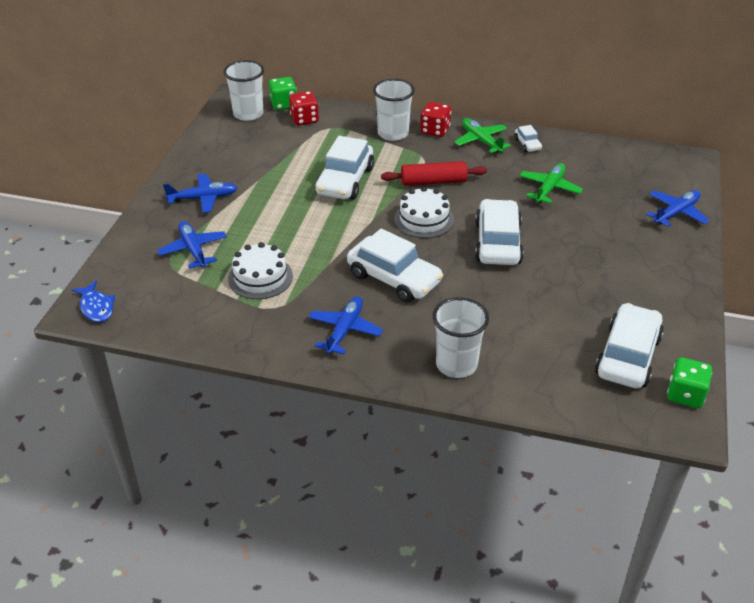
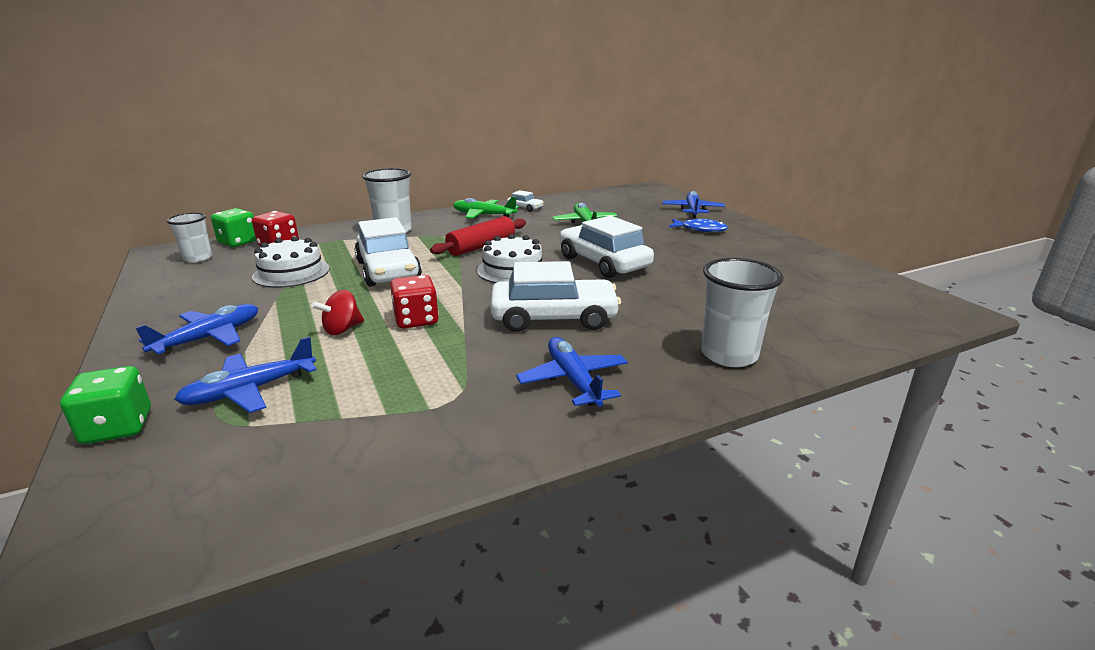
camera: 40 degrees left, 15 degrees down
(96, 307) = (115, 544): blue fish -> blue fish (700, 229)
(193, 250) = (250, 390): blue plane -> blue plane turned 60 degrees counterclockwise
(248, 114) = (198, 258): white cup -> white cup, size x0.66
(260, 277) = (392, 378): white cake -> white cake (291, 273)
(270, 226) = (342, 329): none -> red spinning top
(435, 130) = (432, 220): red dice -> red dice (416, 320)
(627, 356) = (829, 289): white car -> none
(685, 395) = (908, 294): green dice -> green dice (118, 427)

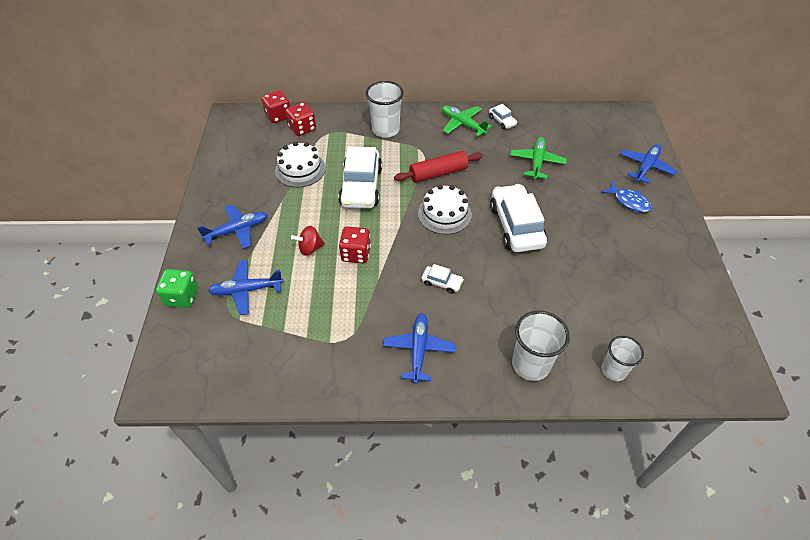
camera: 25 degrees right, 25 degrees up
(198, 258) = (249, 131): white cup -> white cup (613, 370)
(238, 242) = (278, 116): green dice -> red dice
(554, 318) = (442, 282): white car -> white car, size x0.46

